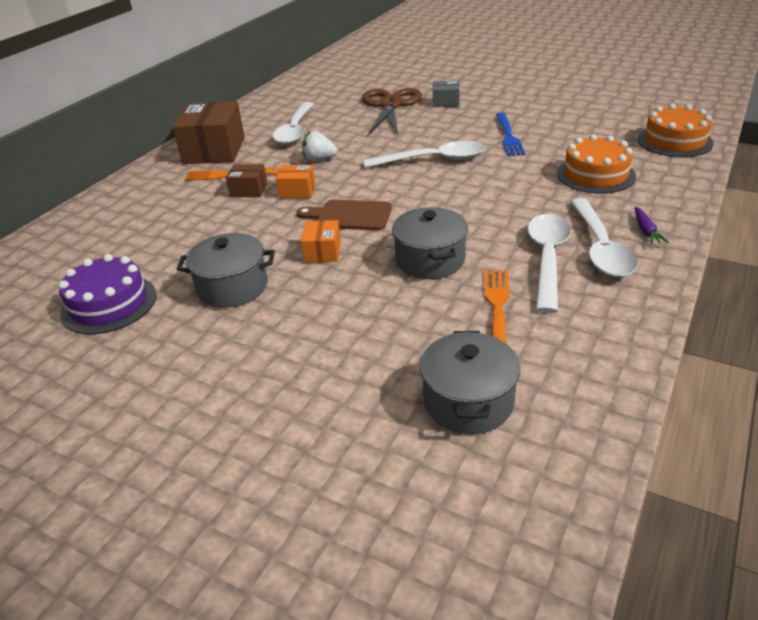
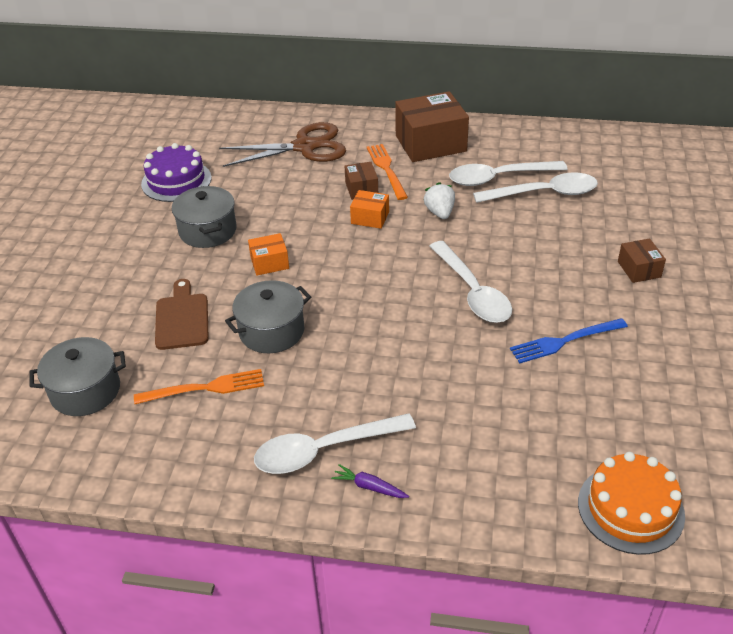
camera: 70 degrees right, 5 degrees up
(297, 191) = (370, 218): orange box -> orange box turned 60 degrees counterclockwise
(349, 215) = (335, 262): brown cutting board -> brown cutting board (182, 318)
(390, 105) = (603, 227): brown scissors -> brown scissors (305, 147)
(446, 102) = (639, 269): grey box -> brown box
(547, 259) = (292, 411): white spoon -> white spoon (543, 193)
(595, 175) = (491, 432): orange cake -> none
(646, 231) = (369, 487): purple carrot -> purple carrot turned 45 degrees clockwise

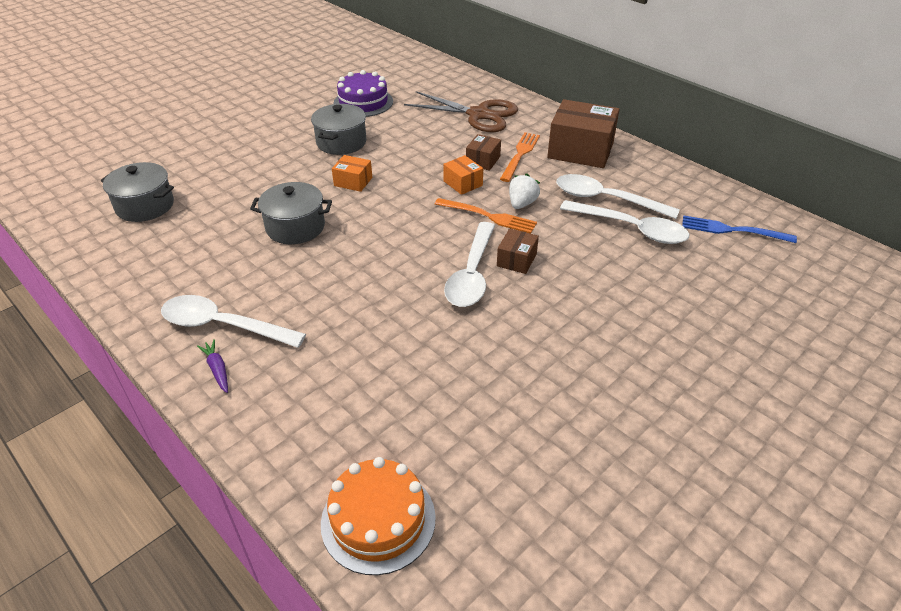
camera: 35 degrees right, 0 degrees up
(182, 318) = (253, 190): brown cutting board -> none
(206, 388) = (209, 242): orange fork -> orange fork (489, 216)
(564, 341) = (498, 352): blue fork -> blue fork (732, 230)
(639, 269) = (643, 331): brown box -> brown box (516, 260)

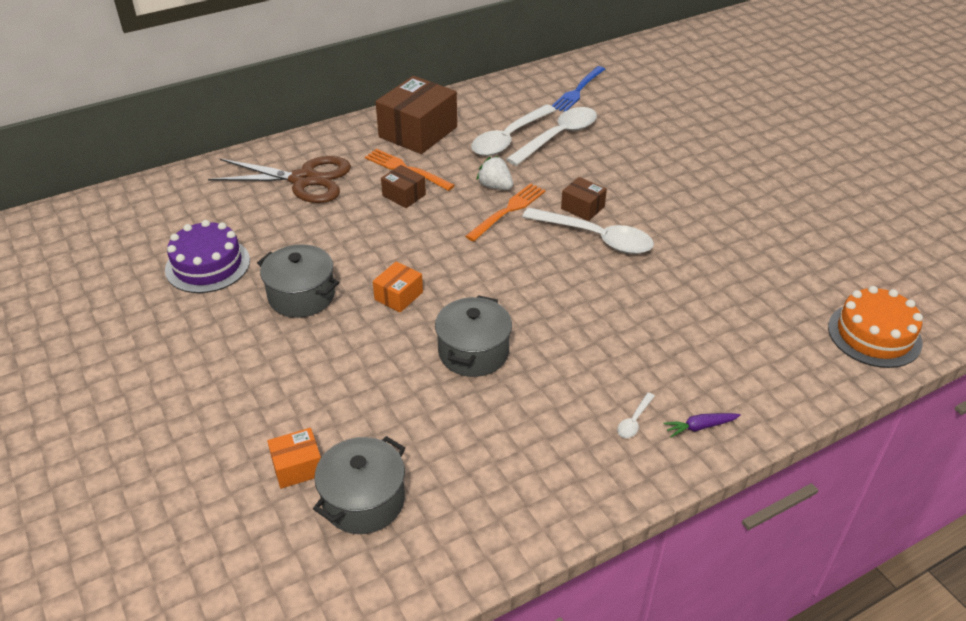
camera: 75 degrees left, 0 degrees up
(223, 326) = (634, 421): white spoon -> white spoon, size x0.41
(463, 183) = (441, 216): orange box -> orange box (297, 467)
(478, 115) = (304, 180): brown scissors -> brown scissors turned 60 degrees clockwise

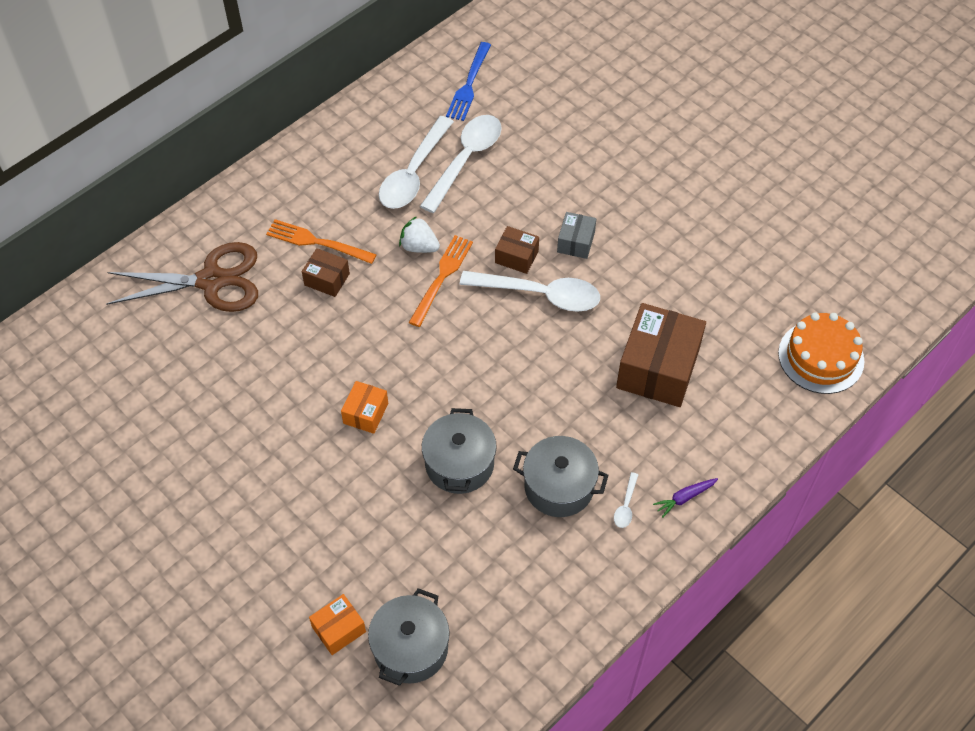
camera: 15 degrees left, 15 degrees up
(207, 265) = (155, 419): purple cake -> none
(301, 296) = (268, 436): grey pot -> grey pot (559, 487)
(418, 132) = (312, 184): brown box -> brown box (658, 368)
(642, 206) = (576, 242): none -> grey box

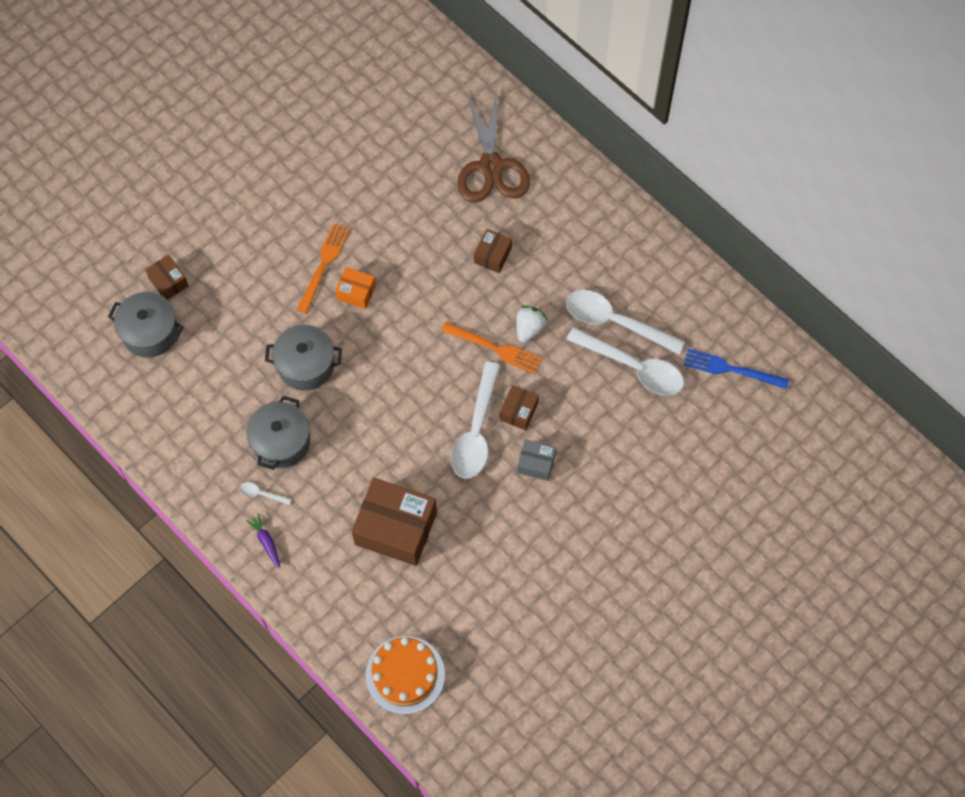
camera: 90 degrees right, 10 degrees up
(316, 242) = (533, 245): orange fork -> orange fork (324, 264)
(339, 629) = (169, 282): orange box -> brown box

